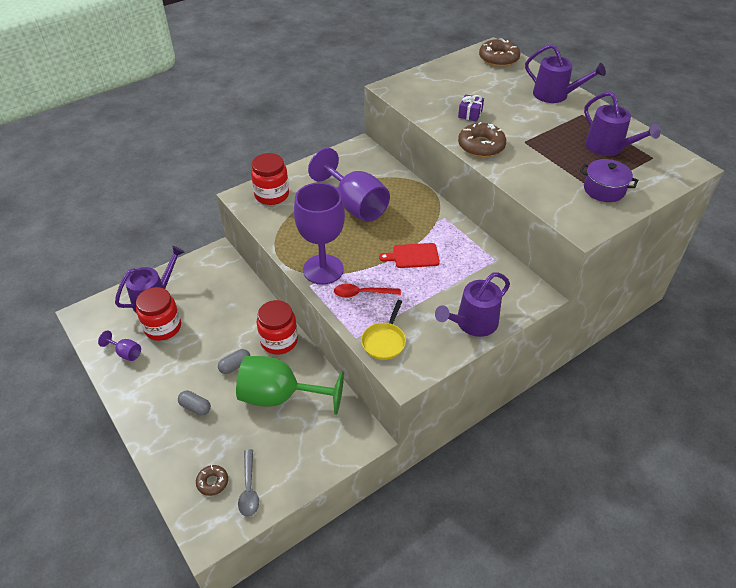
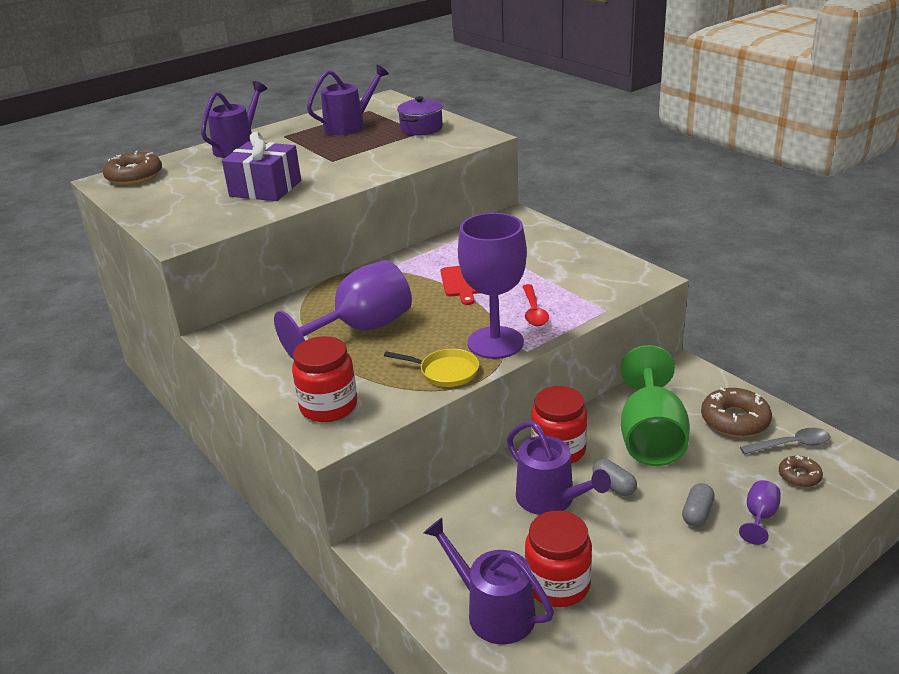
camera: 90 degrees left, 15 degrees down
(126, 353) = (623, 622): purple goblet -> purple goblet (759, 517)
(384, 341) = (606, 292): yellow pan -> yellow pan (445, 372)
(470, 114) = (265, 188): purple gift -> purple gift, size x1.97
(473, 323) = (563, 246): purple watering can -> purple watering can (550, 499)
(481, 146) = (337, 181): brown donut -> brown donut (735, 420)

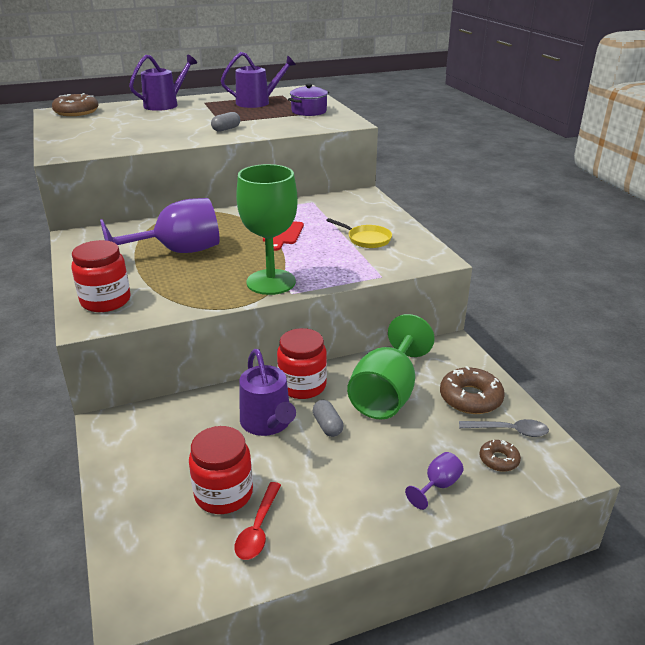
camera: 15 degrees right, 0 degrees up
(265, 188) = (154, 132): purple gift -> none
(445, 372) = (214, 295): yellow pan -> yellow pan (366, 239)
(494, 612) = (157, 501): purple watering can -> none
(495, 343) = (271, 282): purple goblet -> green goblet
(534, 311) = (321, 265): red spoon -> red spoon (258, 528)
(697, 513) = (383, 467): grey capsule -> grey capsule (226, 129)

